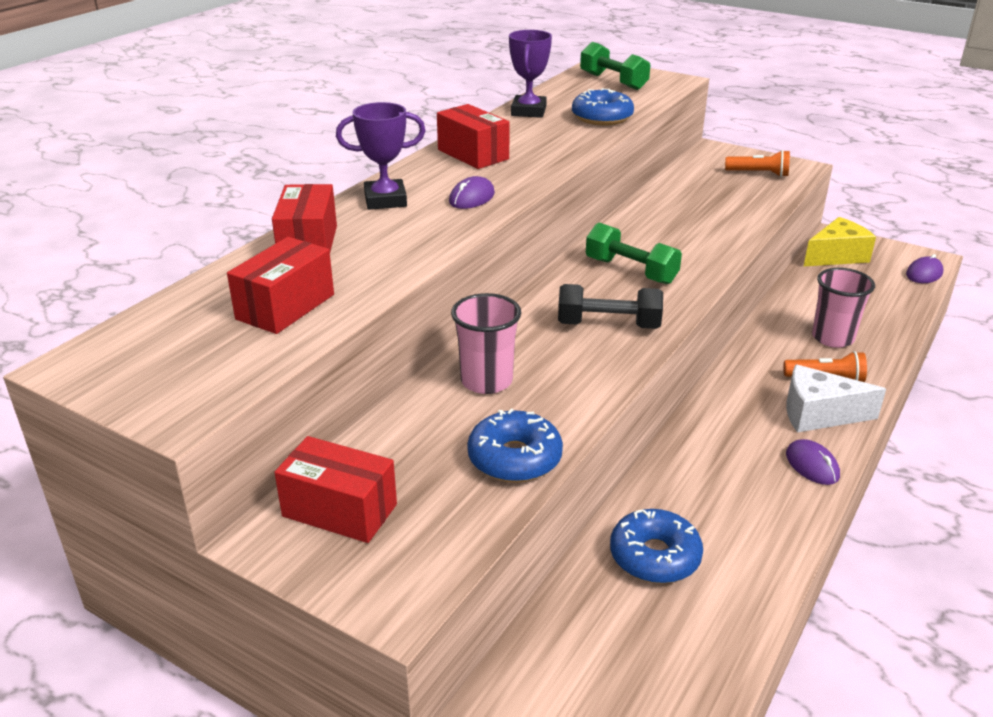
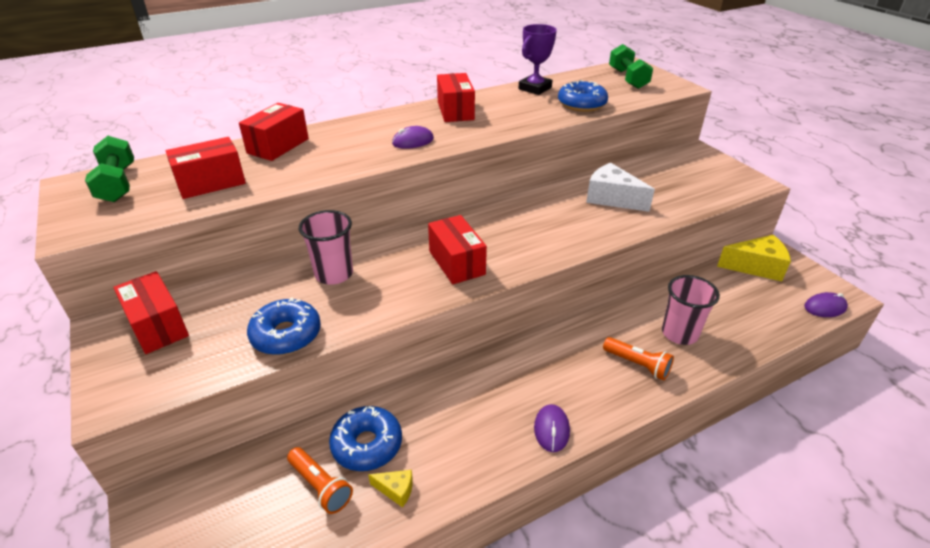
camera: 30 degrees right, 5 degrees up
(385, 200) = (359, 129): purple trophy -> none
(608, 325) = (456, 263): black dumbbell -> red box
(631, 271) = (520, 227): green dumbbell -> green dumbbell (117, 184)
(730, 582) = (396, 490): none -> yellow cheese
(759, 173) = (712, 179): orange flashlight -> orange flashlight (321, 486)
(818, 414) = (601, 391): white cheese -> white cheese (612, 198)

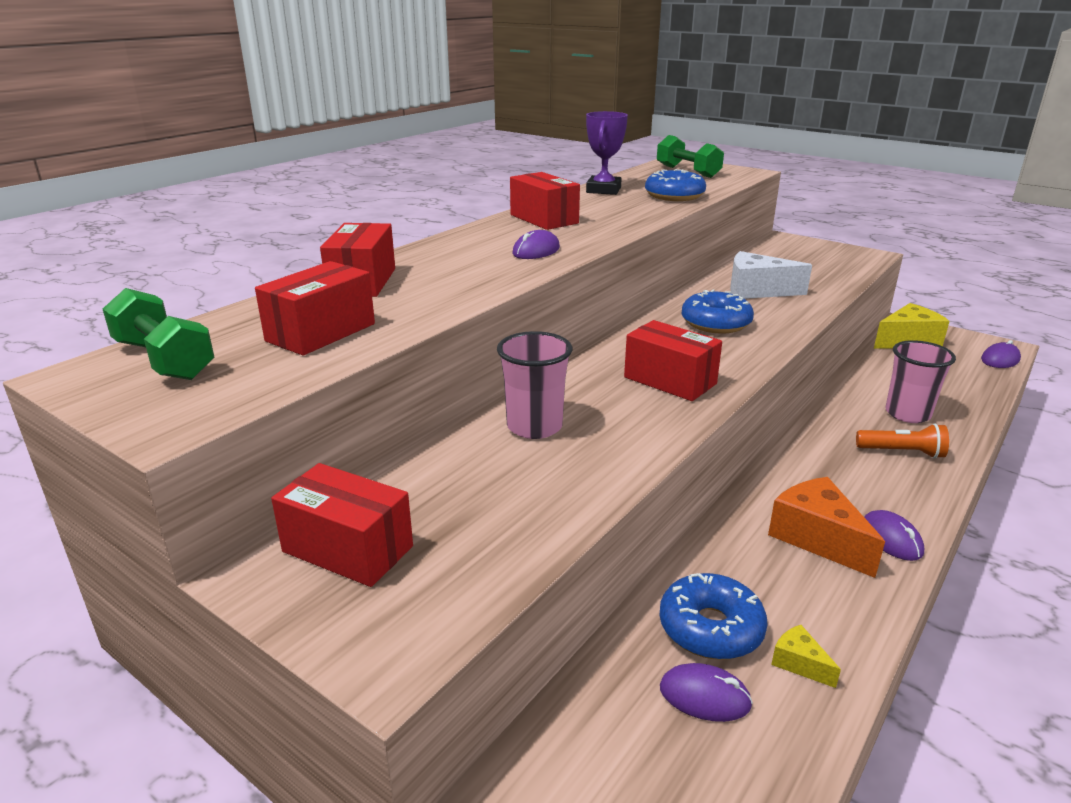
camera: 25 degrees left, 10 degrees down
(286, 335) = (554, 505): blue donut -> blue donut (715, 323)
(321, 486) = (704, 696): orange flashlight -> purple mouse
(396, 490) = (799, 663): yellow cheese -> yellow cheese turned 120 degrees counterclockwise
(499, 409) = (817, 538): none -> orange cheese

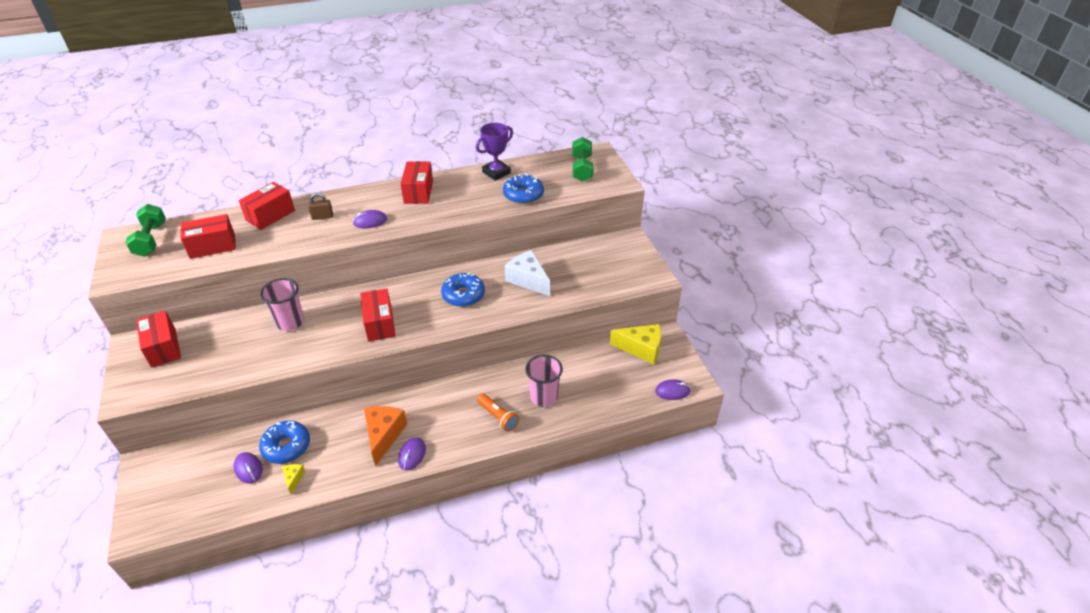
camera: 35 degrees right, 15 degrees up
(454, 263) = (322, 217): none -> brown padlock

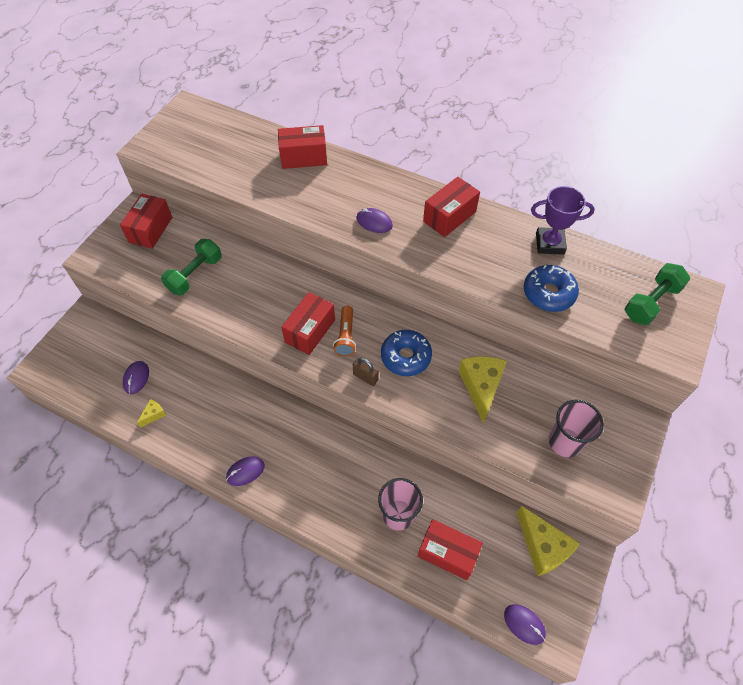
camera: 45 degrees right, 15 degrees up
(151, 240) = (201, 123): green dumbbell -> green dumbbell (195, 274)
(212, 246) = (234, 161): red box -> red box (447, 553)
(286, 446) = (174, 381): blue donut -> none
(290, 322) = (249, 274): pink cup -> pink cup (565, 442)
(322, 217) = (341, 188): brown padlock -> brown padlock (365, 377)
(383, 435) = (243, 433): orange cheese -> none
(498, 417) = (341, 498): orange flashlight -> orange flashlight (346, 336)
(528, 280) = (481, 387): white cheese -> yellow cheese

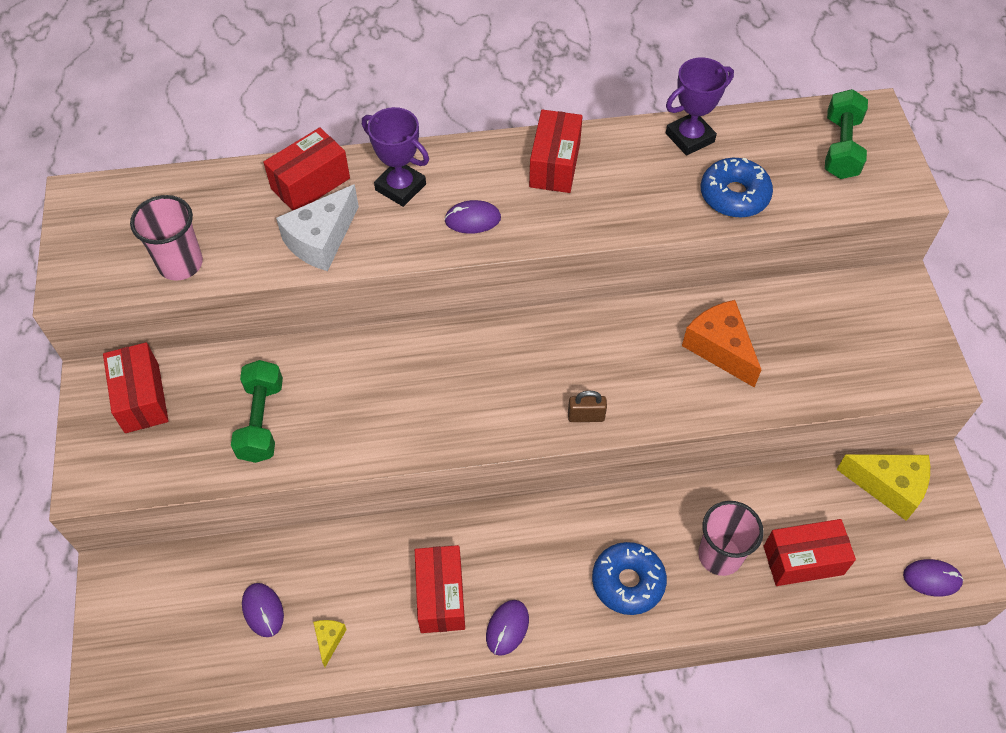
camera: 35 degrees left, 0 degrees up
(283, 190) = (321, 240): none -> white cheese
(310, 331) = (474, 402): red box -> red box (441, 596)
(346, 336) = (522, 383): orange flashlight -> none
(350, 184) = (400, 187): none -> purple trophy
(405, 357) = (611, 365): blue donut -> blue donut (628, 582)
(481, 387) = (719, 348): yellow cheese -> orange cheese
(565, 442) = (849, 354): pink cup -> pink cup (180, 264)

